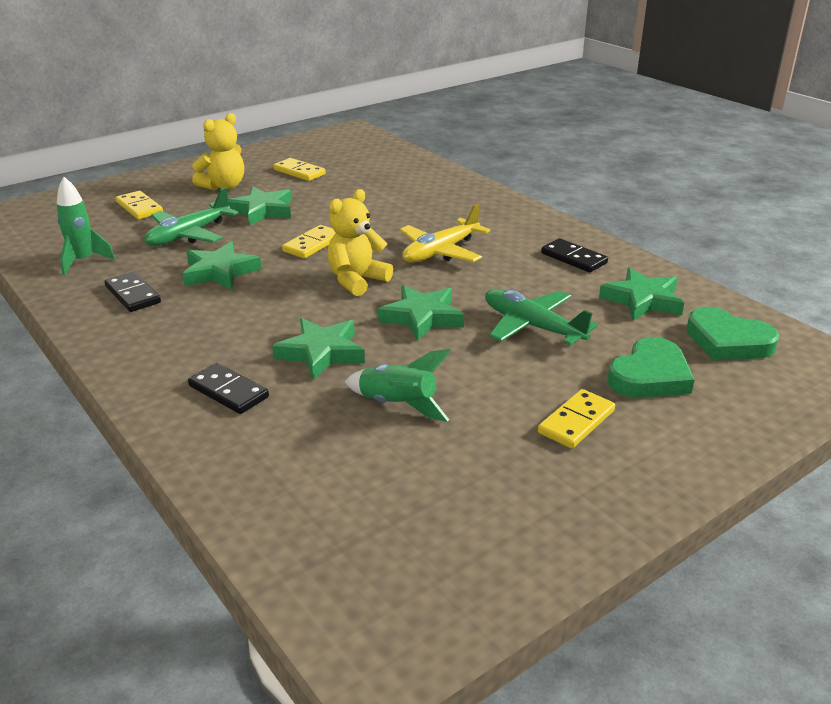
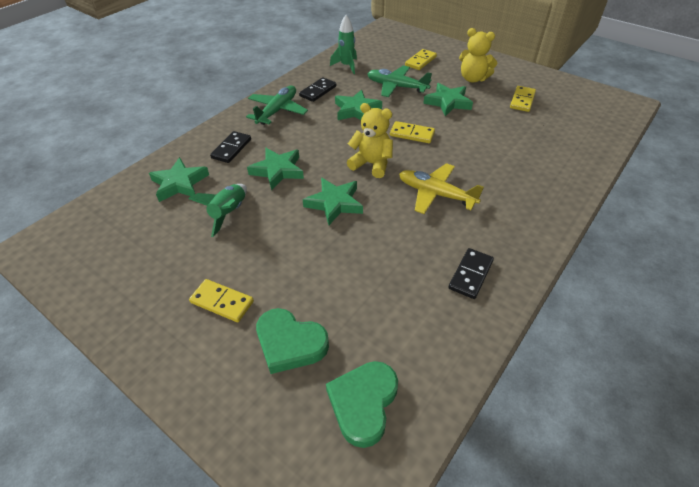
camera: 75 degrees right, 15 degrees up
(532, 326) = (342, 262): green plane -> green plane (277, 111)
(642, 300) = (414, 331): green star -> green star (179, 183)

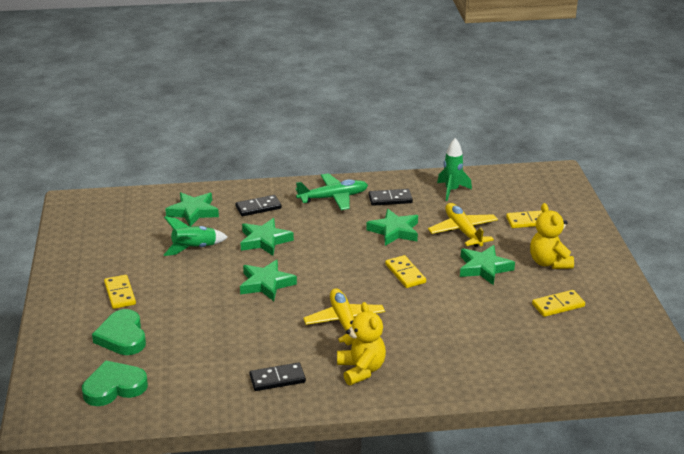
camera: 45 degrees right, 15 degrees down
(371, 164) = (335, 275): yellow teddy bear -> yellow teddy bear (361, 370)
(396, 87) = (463, 231): green plane -> yellow plane

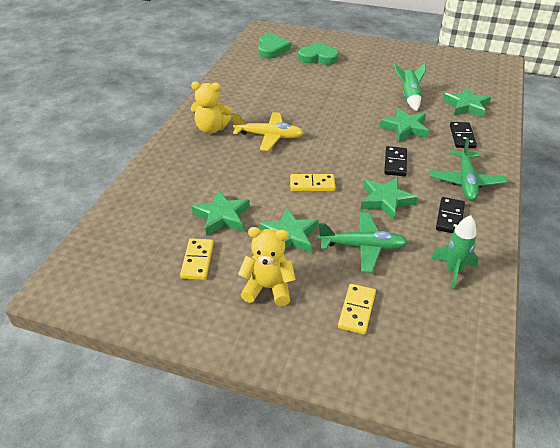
camera: 115 degrees right, 10 degrees up
(120, 294) = (366, 63): yellow domino -> none
(266, 284) = (342, 116): green star -> green star (222, 216)
(277, 379) = (232, 97): black domino -> black domino (395, 163)
(463, 231) = (363, 247): yellow plane -> green plane

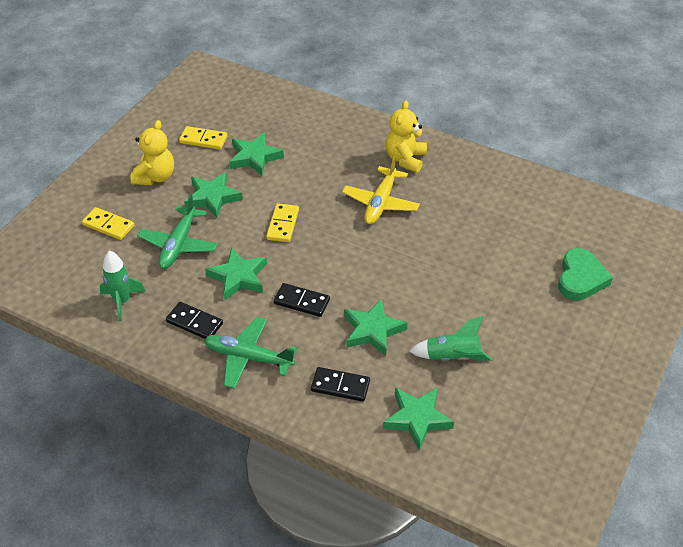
camera: 100 degrees right, 5 degrees up
(272, 49) = (608, 231): green heart -> none

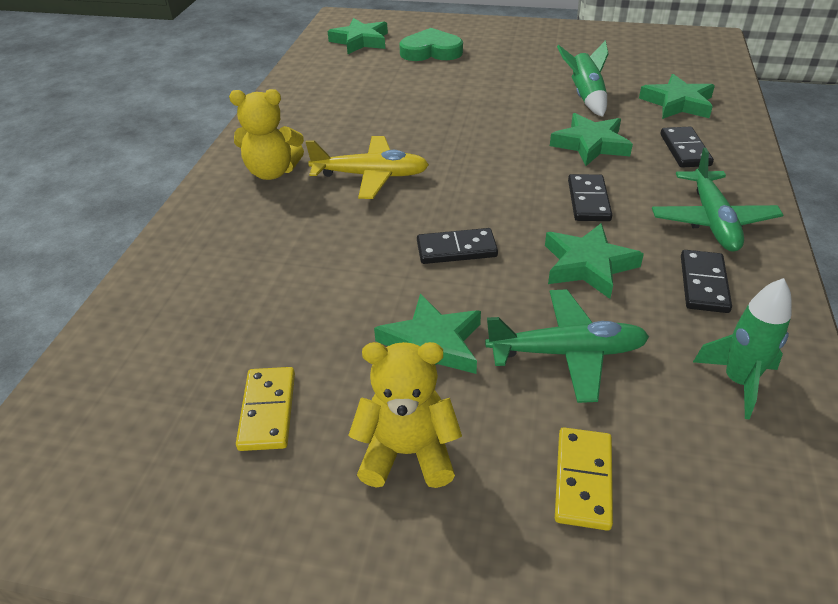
camera: 105 degrees left, 5 degrees down
(254, 157) = (305, 321): green star -> green star (360, 41)
(283, 224) = (456, 249): yellow domino -> black domino

